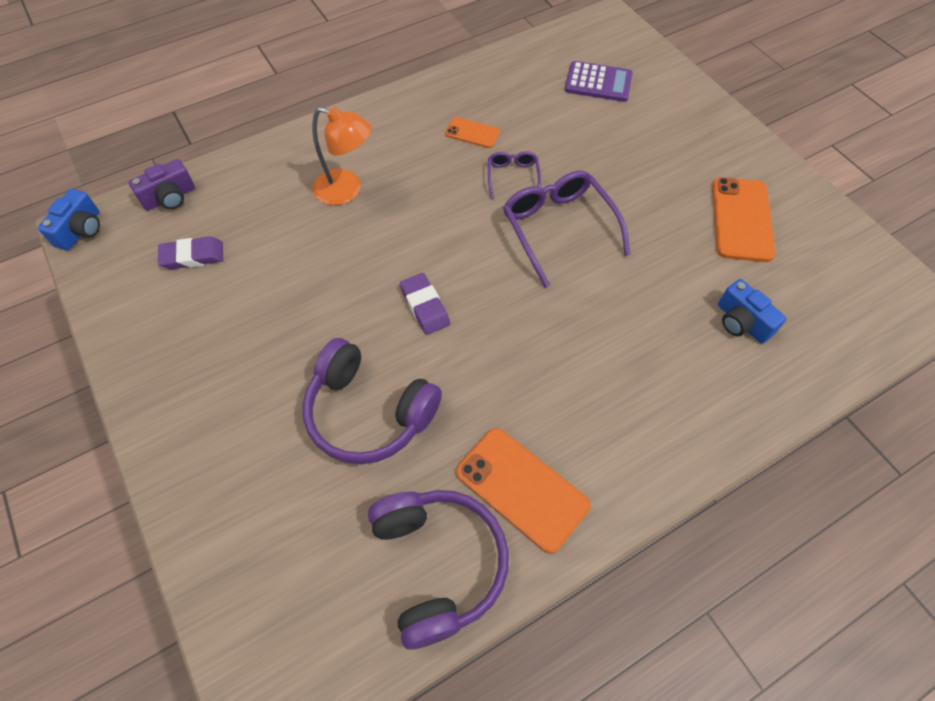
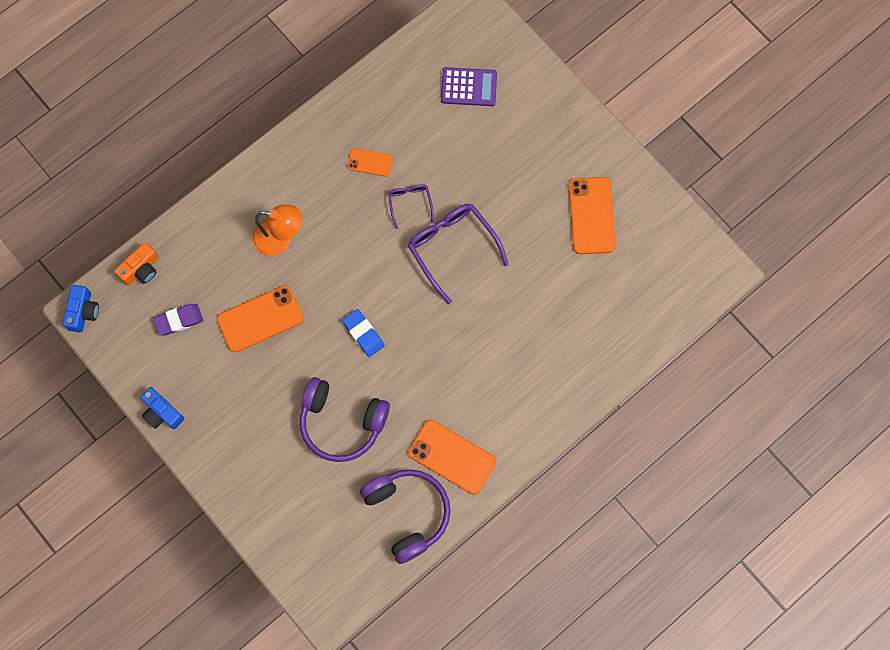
camera: 10 degrees left, 15 degrees up
(170, 197) = (141, 269): purple camera -> orange camera
(295, 269) = (260, 319): none -> orange phone
(425, 306) = (363, 334): purple eraser -> blue eraser
(741, 322) = (591, 308): blue camera -> blue camera (162, 413)

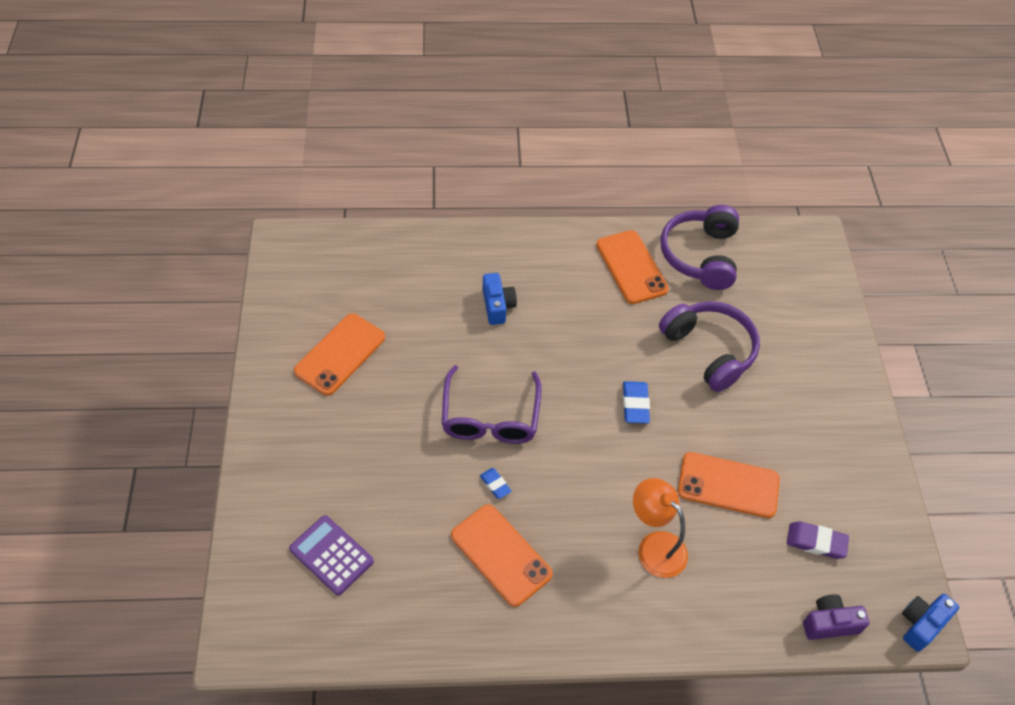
camera: 145 degrees left, 20 degrees down
(141, 269) = (829, 623): orange camera -> purple camera
(162, 413) = (882, 469): blue camera -> blue camera (497, 306)
(370, 162) = (501, 555): orange phone -> orange phone, size x1.81
(410, 204) = (495, 484): purple glasses -> blue eraser

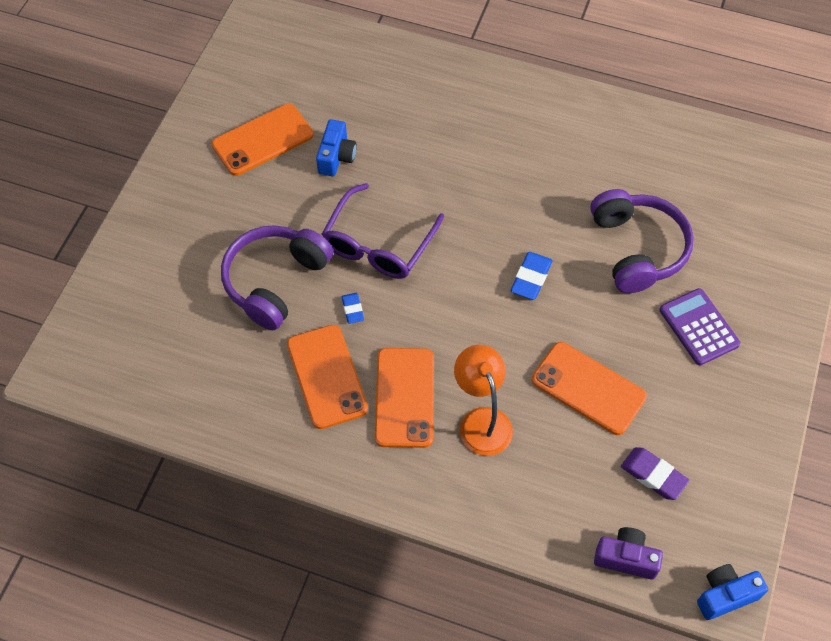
camera: 25 degrees right, 5 degrees up
(331, 555) = (170, 323): purple calculator -> purple calculator (698, 327)
(497, 306) = (437, 138): blue camera -> blue camera (336, 157)
(631, 267) = (596, 140): orange phone -> orange phone (404, 397)
(700, 255) = (677, 149): purple headphones -> purple headphones (275, 281)

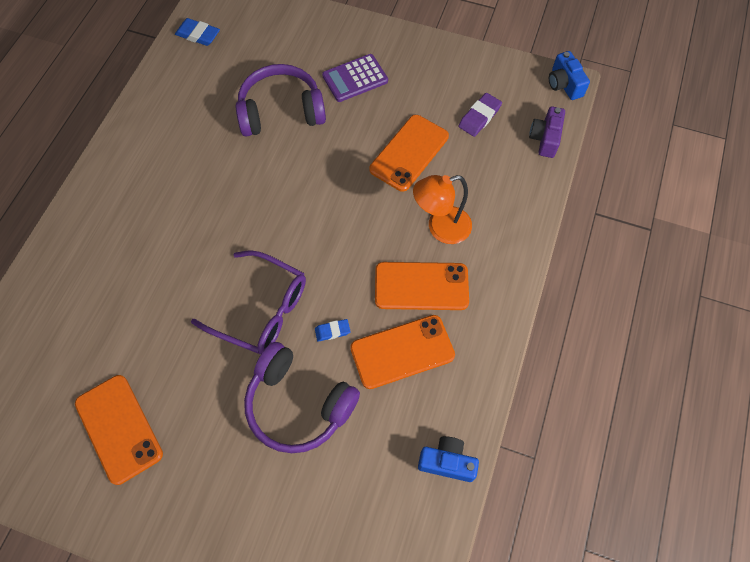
camera: 90 degrees left, 5 degrees up
(336, 157) = (152, 351): blue camera -> blue camera (447, 462)
(531, 278) = (305, 187): blue eraser -> blue eraser (198, 35)

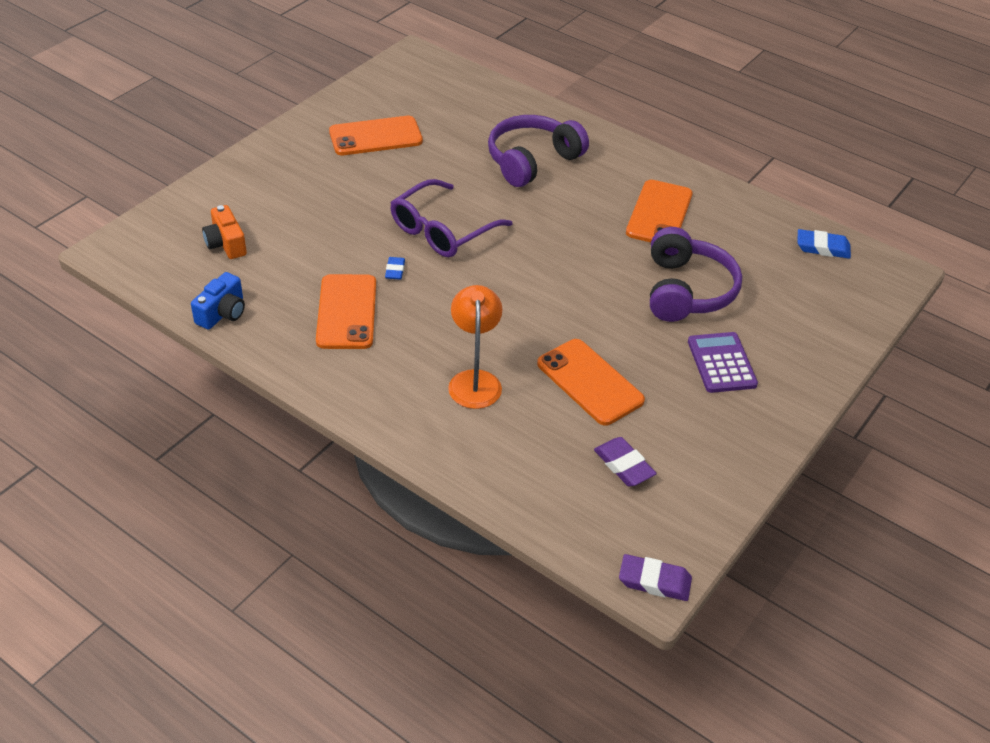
camera: 105 degrees right, 20 degrees down
(198, 35) = (822, 247): blue eraser -> blue eraser turned 60 degrees clockwise
(298, 404) = (335, 234): purple headphones -> purple headphones (532, 161)
(348, 508) = (226, 244): none -> orange camera
(421, 286) = (410, 345): orange phone -> orange phone (659, 213)
(545, 139) = (565, 523): purple camera -> none
(564, 84) = (654, 581): blue camera -> purple eraser

